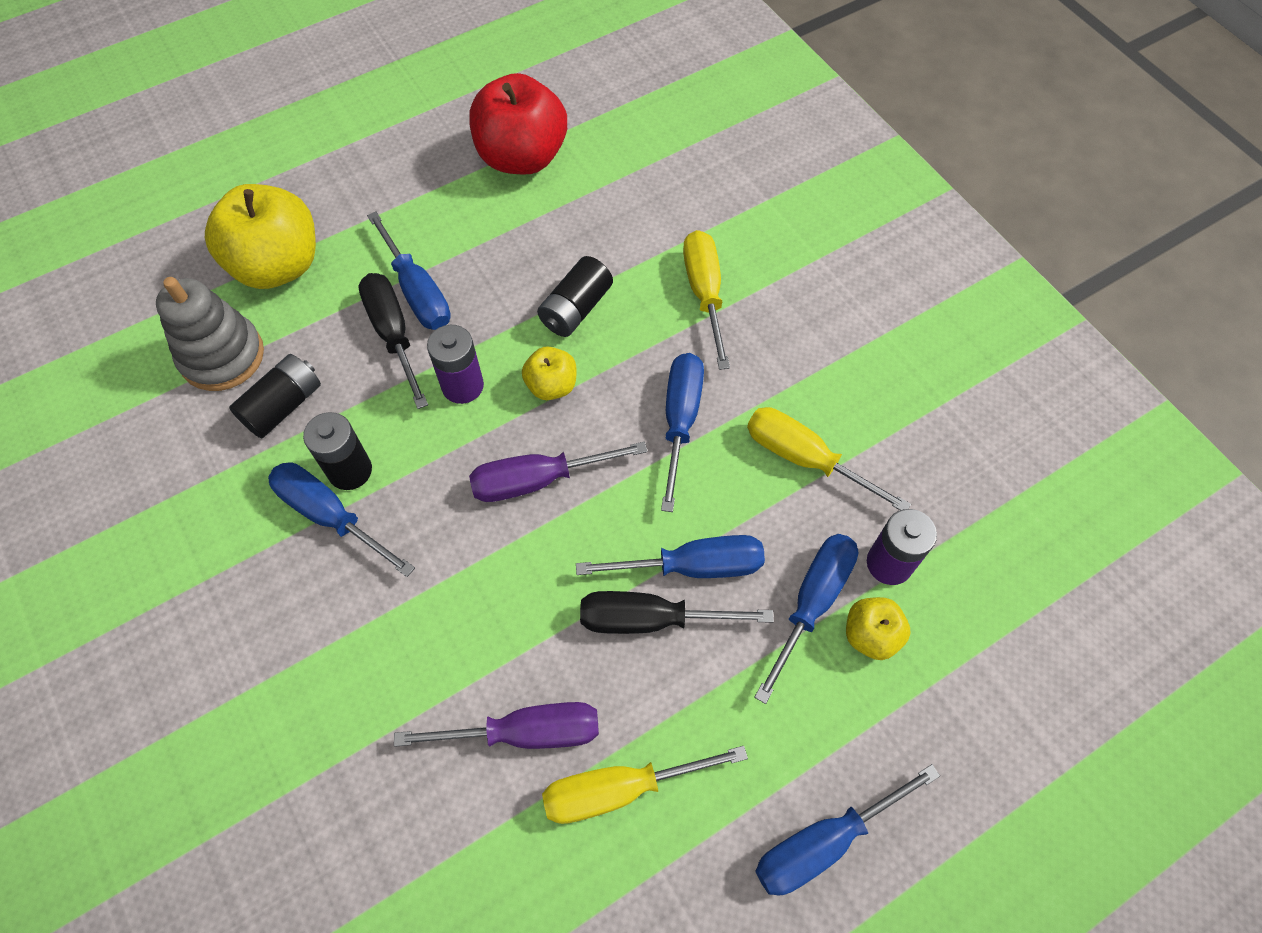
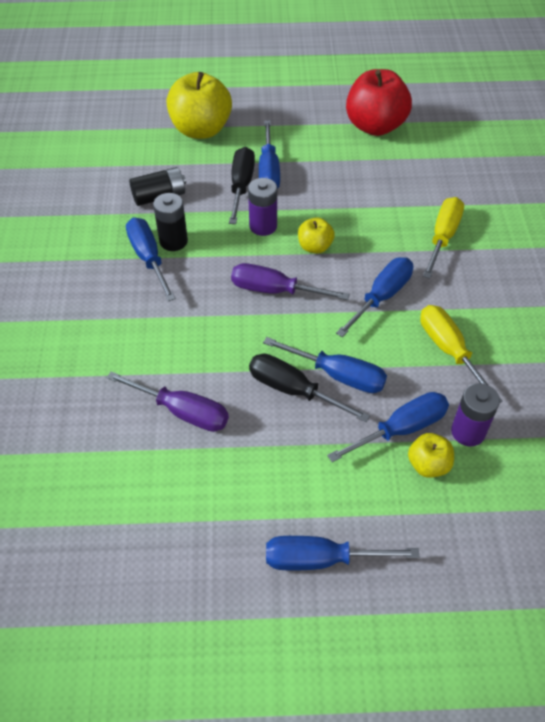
camera: 30 degrees right, 10 degrees down
(222, 356) = (143, 161): grey stacking toy -> none
(576, 309) = (356, 214): black battery -> none
(620, 789) = (217, 467): yellow screwdriver -> none

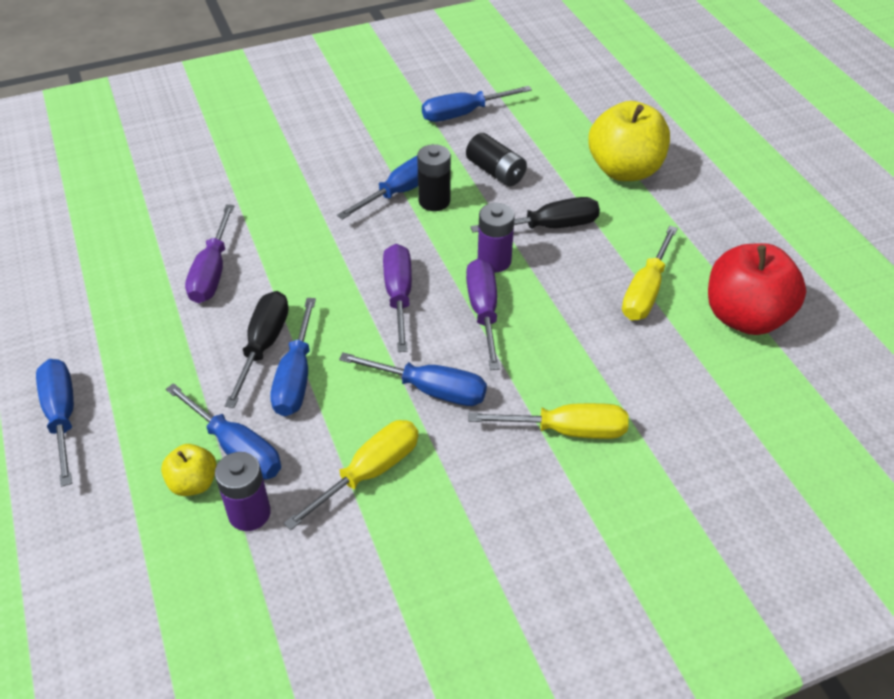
camera: 70 degrees right, 5 degrees down
(268, 170) = (591, 241): blue screwdriver -> blue screwdriver (464, 114)
(315, 247) = (483, 312): yellow apple -> purple screwdriver
(331, 160) = (646, 291): none -> yellow screwdriver

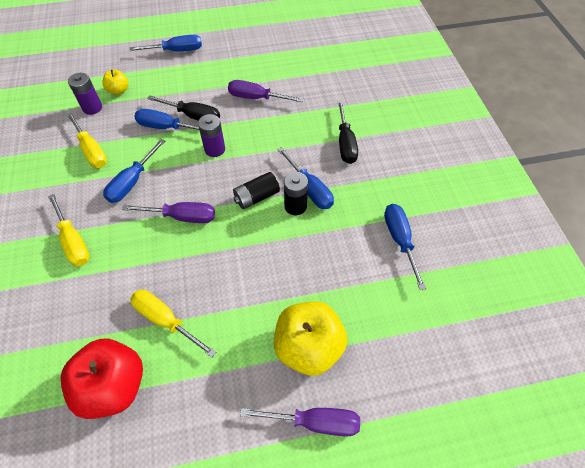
camera: 100 degrees right, 10 degrees up
(236, 448) = (131, 104): blue screwdriver -> none
(399, 296) = (210, 176): purple screwdriver -> purple screwdriver (314, 422)
(494, 261) = (226, 231): purple battery -> purple battery (215, 149)
(496, 172) = (322, 249): black battery -> black battery (256, 197)
(549, 227) = (251, 272): black screwdriver -> black screwdriver (345, 143)
(566, 430) = (73, 241): yellow screwdriver -> yellow screwdriver turned 45 degrees counterclockwise

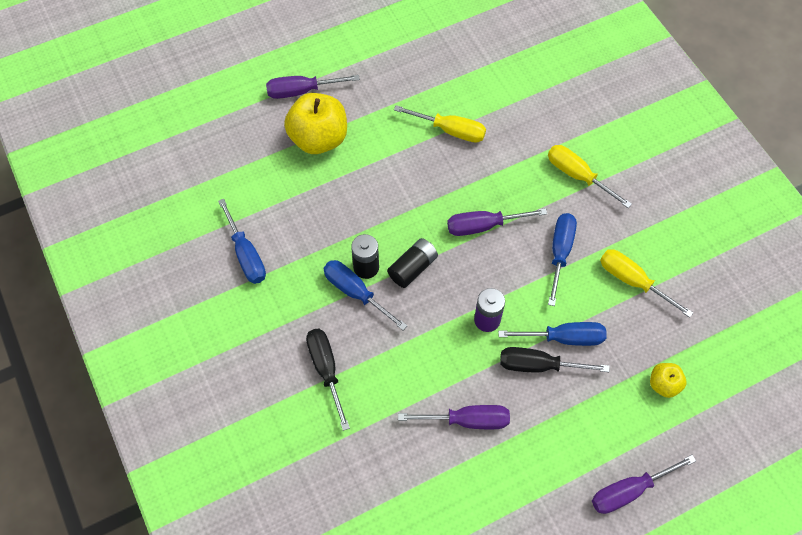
camera: 165 degrees right, 5 degrees up
(92, 108) = (677, 345): purple battery -> none
(114, 386) = (467, 78): red apple -> none
(176, 51) = (629, 490): blue screwdriver -> purple screwdriver

